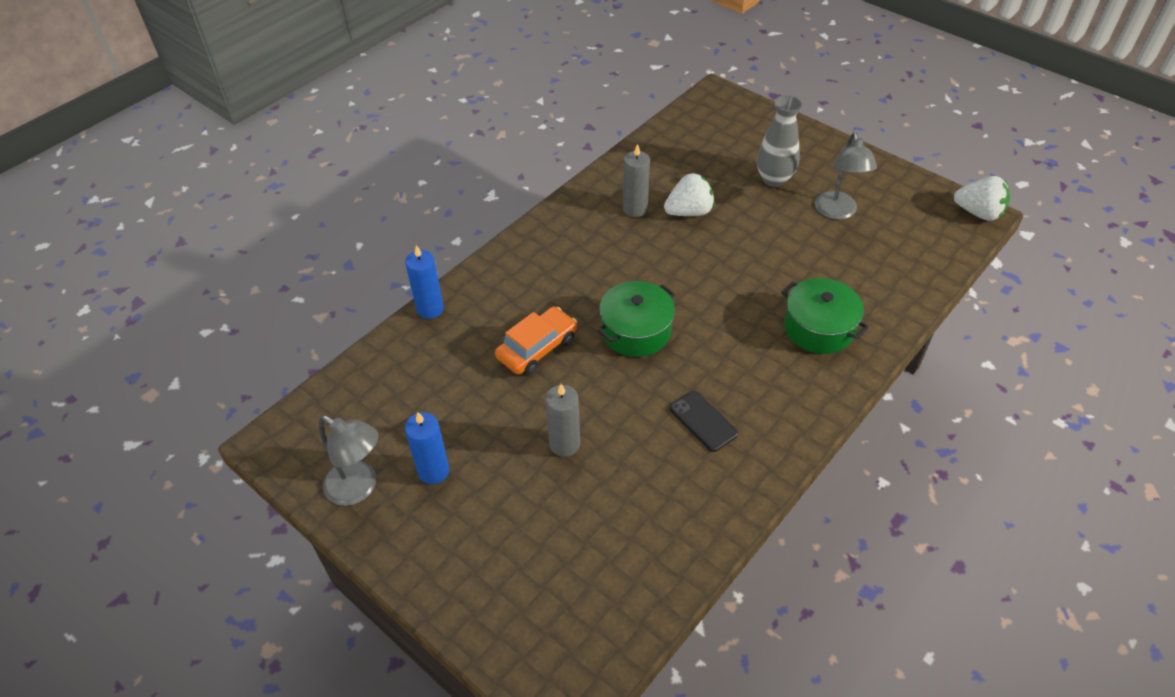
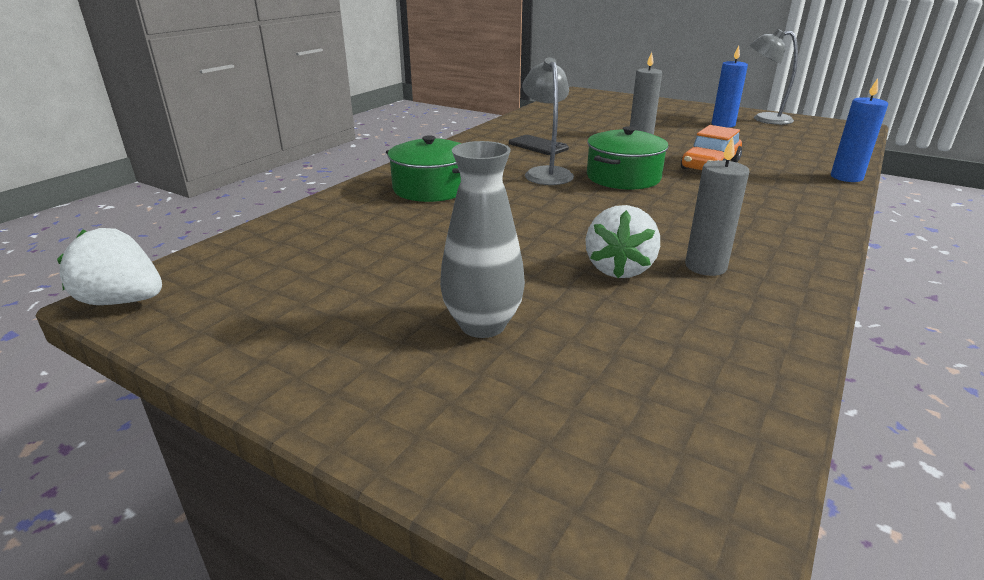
camera: 170 degrees right, 20 degrees down
(689, 212) = (619, 269): white strawberry -> white strawberry turned 45 degrees counterclockwise
(837, 212) = (375, 285): grey lamp -> grey lamp (546, 173)

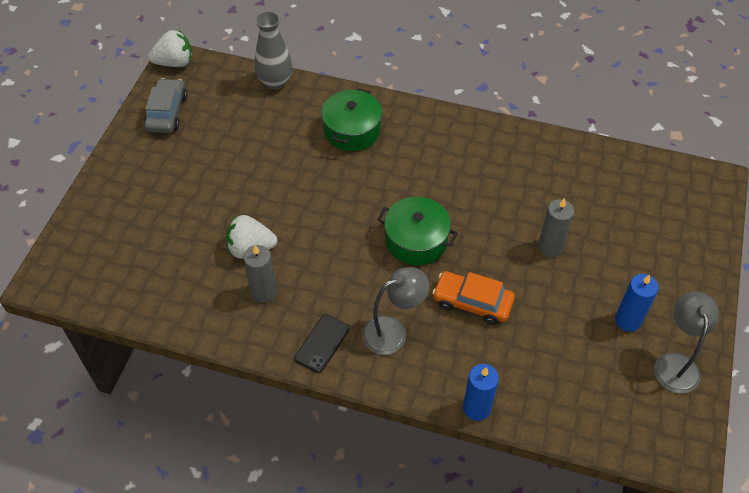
camera: 75 degrees right, 25 degrees up
(123, 301) = (174, 63): white strawberry -> white strawberry turned 75 degrees clockwise
(249, 320) = (167, 112): none -> grey car
(482, 325) = (178, 198): grey vase -> grey vase (275, 82)
(538, 146) = (479, 173): black phone -> black phone (322, 343)
(546, 173) = (408, 190): grey lamp -> grey lamp (393, 331)

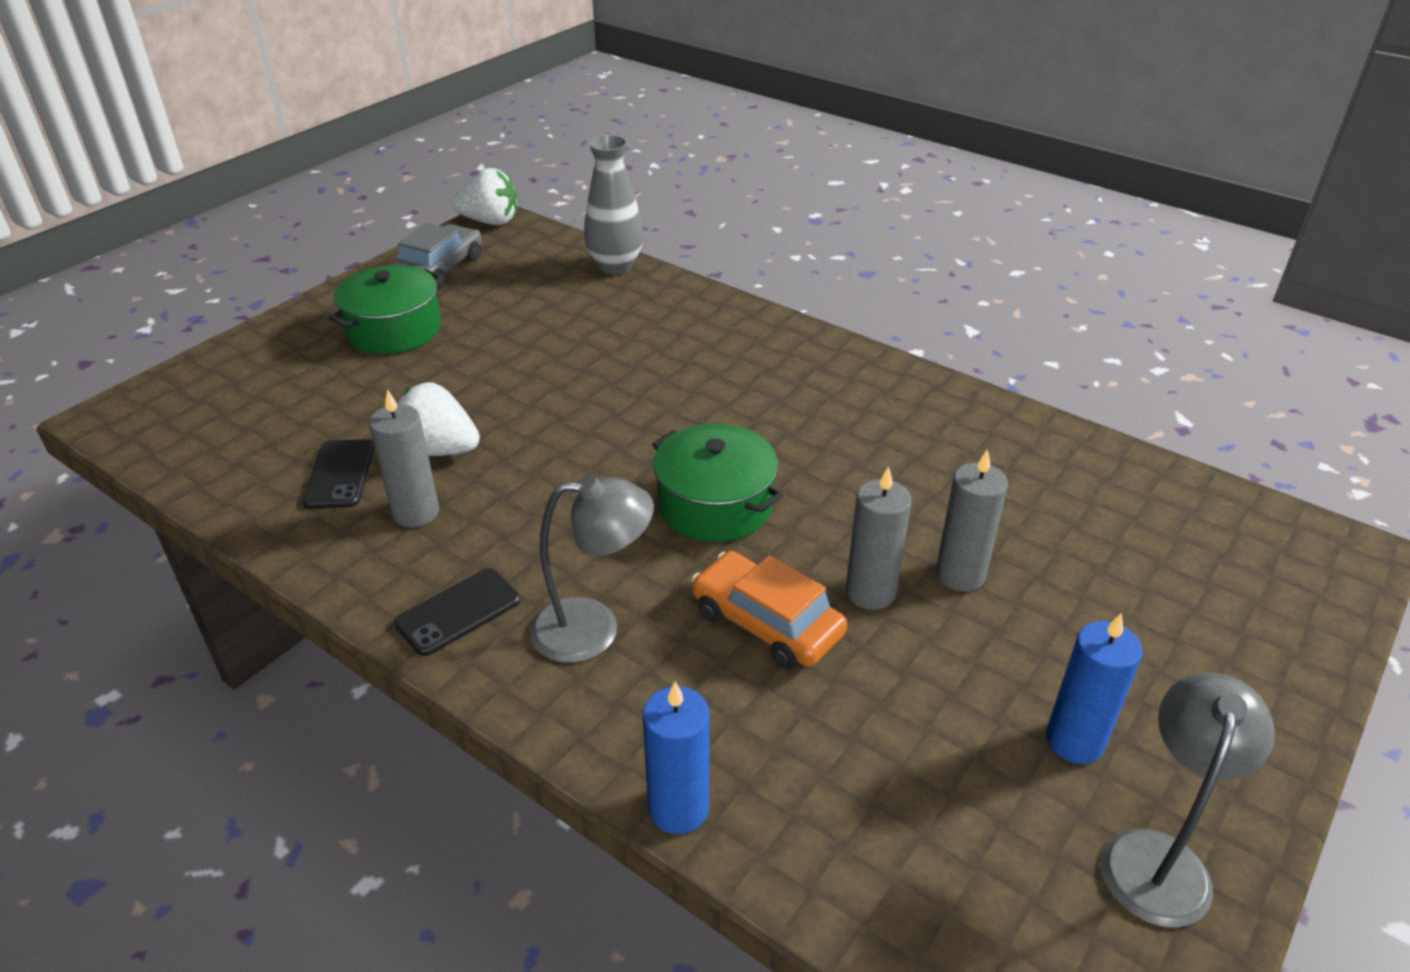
camera: 20 degrees right, 15 degrees down
(206, 280) = (340, 474): none -> black phone
(352, 130) = (695, 342): green pot -> green pot (394, 329)
(513, 270) = (870, 592): none -> grey candle

